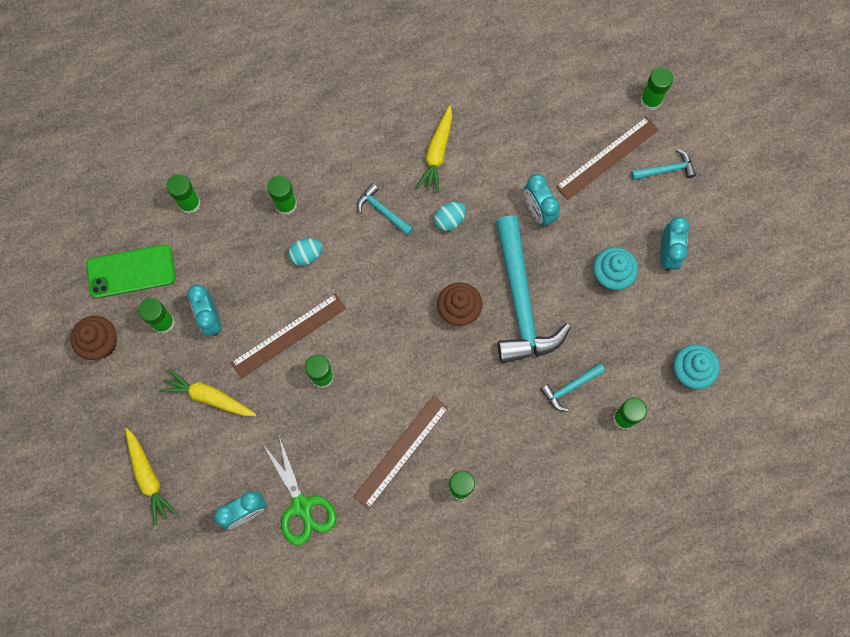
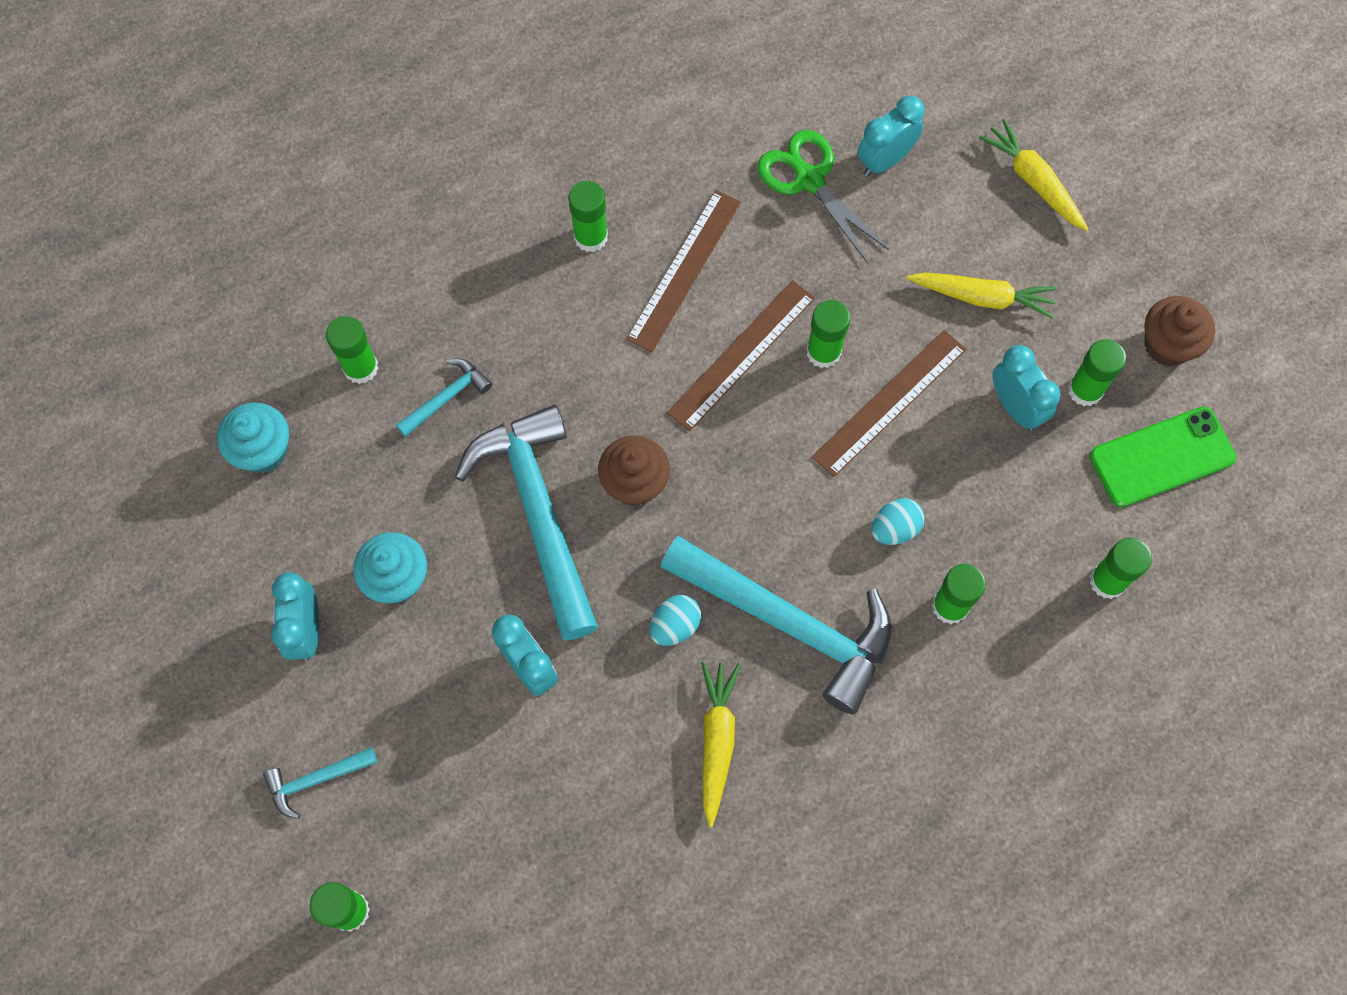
camera: 170 degrees right, 5 degrees down
(382, 211) = (788, 623): turquoise hammer -> turquoise hammer, size x2.27
(607, 158) = (420, 784): brown ruler -> brown ruler (742, 355)

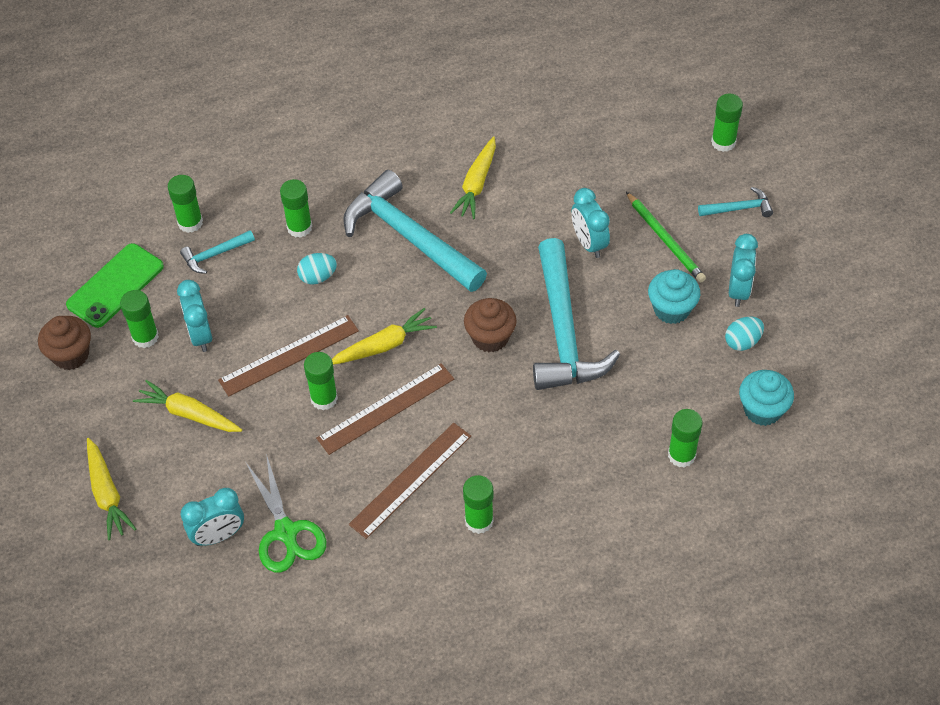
camera: 165 degrees left, 15 degrees down
(419, 698) = (665, 239): none -> green pencil
(446, 397) = (617, 421): turquoise hammer -> turquoise hammer (215, 255)
(675, 626) = (485, 249): turquoise egg -> turquoise egg (742, 342)
(771, 442) = (384, 345): none -> yellow carrot
(1162, 457) = (115, 285): green phone -> green phone turned 45 degrees counterclockwise

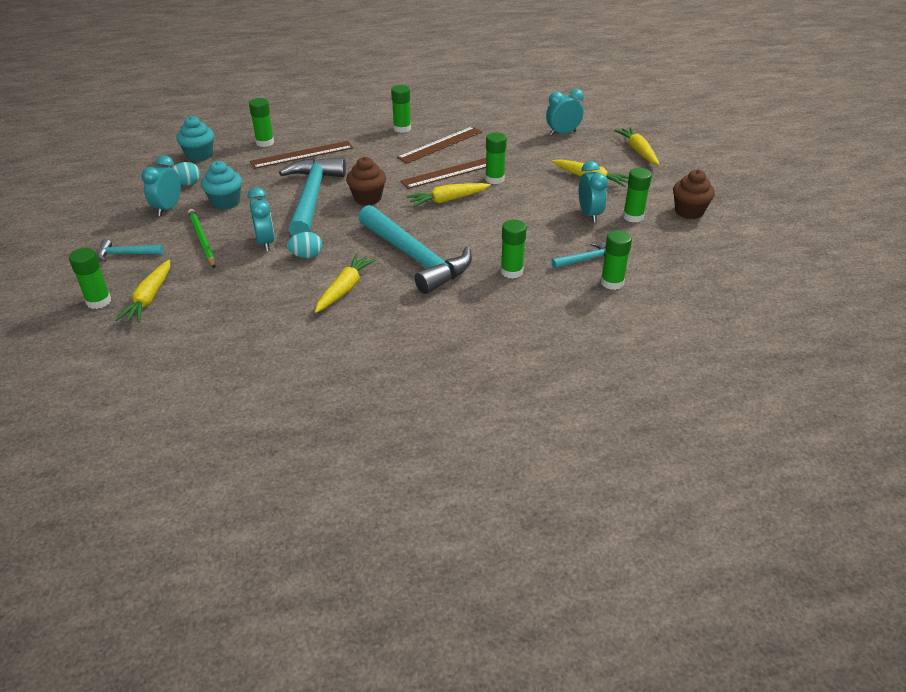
camera: 175 degrees left, 15 degrees down
(115, 285) = (667, 247): green phone -> none
(286, 532) = (520, 132): green scissors -> none
(289, 355) = (520, 200): brown ruler -> brown ruler (302, 155)
(318, 277) = (496, 239): turquoise egg -> turquoise egg (306, 256)
(674, 151) = (149, 298): none -> yellow carrot

